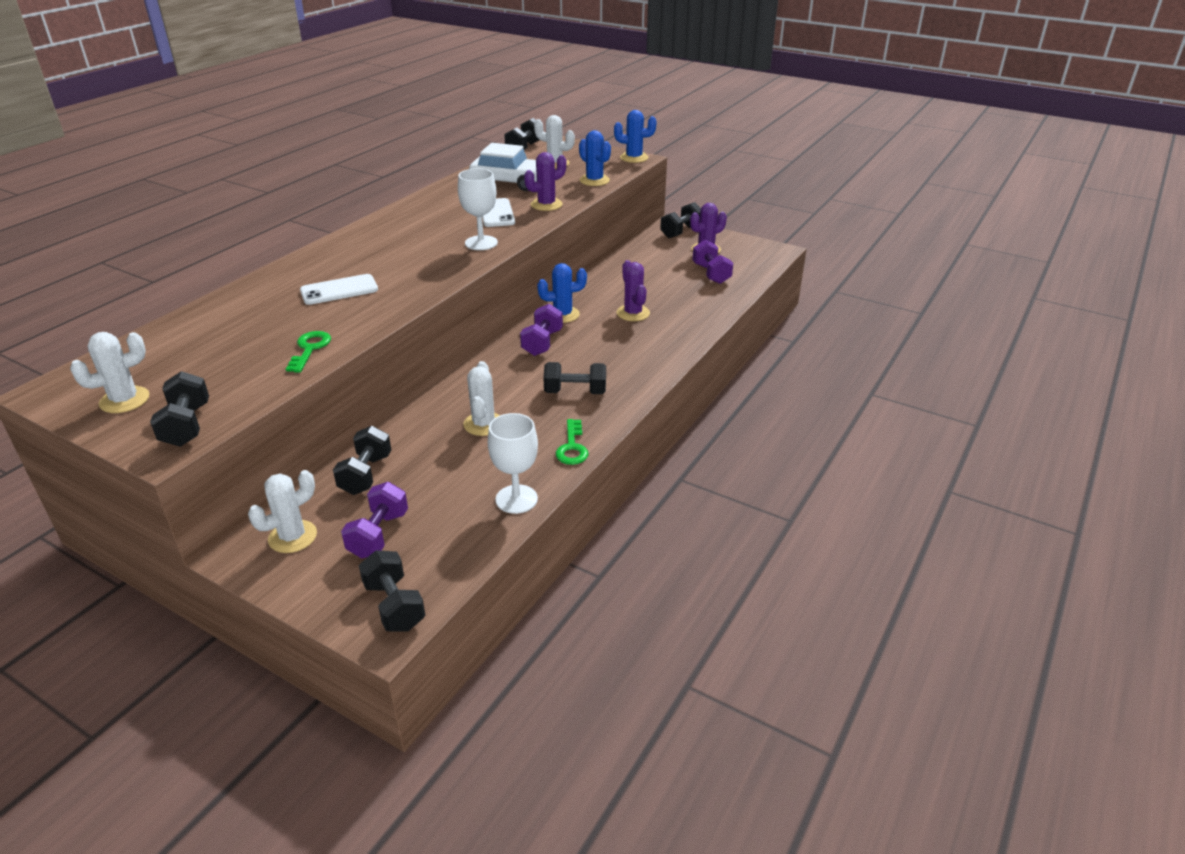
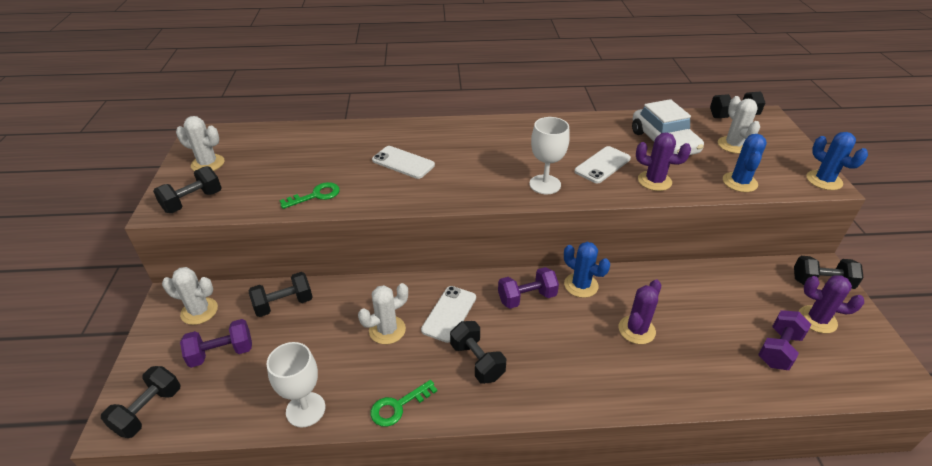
camera: 55 degrees right, 5 degrees up
(508, 385) = (449, 314): none -> white phone

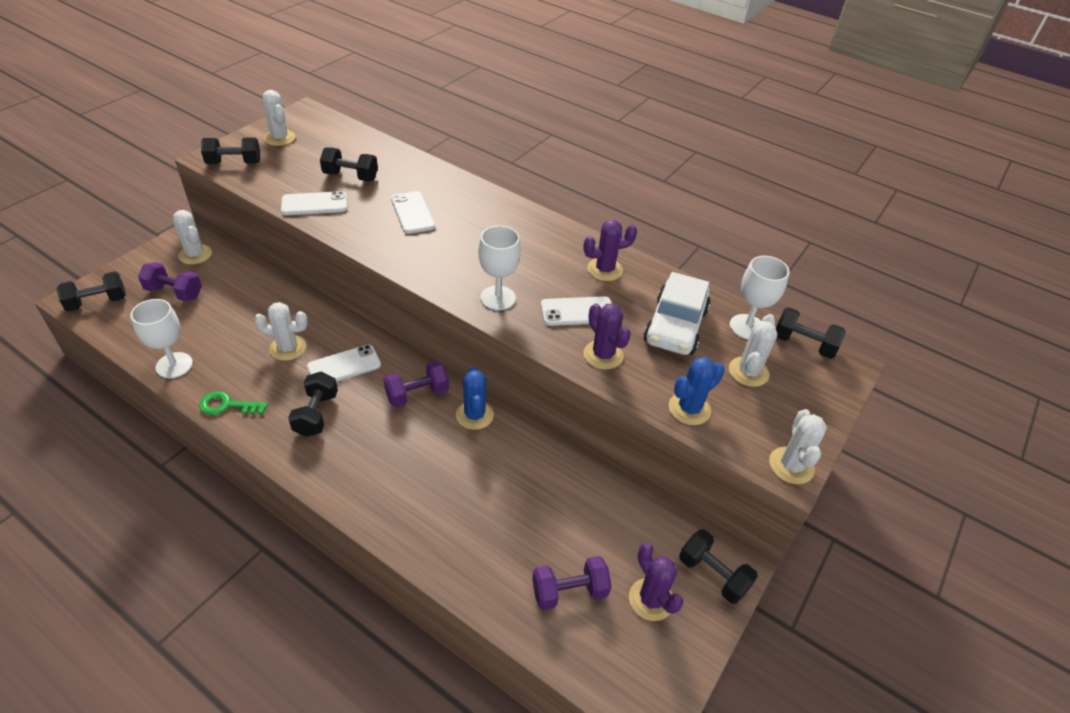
camera: 35 degrees right, 5 degrees up
(284, 304) = (248, 283): black dumbbell -> black dumbbell (350, 176)
(315, 195) = (314, 204): green key -> white phone
(527, 298) = (417, 394): purple dumbbell -> purple dumbbell turned 45 degrees counterclockwise
(636, 330) = (468, 482): purple cactus -> purple cactus (604, 269)
(696, 122) = (747, 327): none -> white goblet
(824, 180) = (791, 466): blue cactus -> white cactus

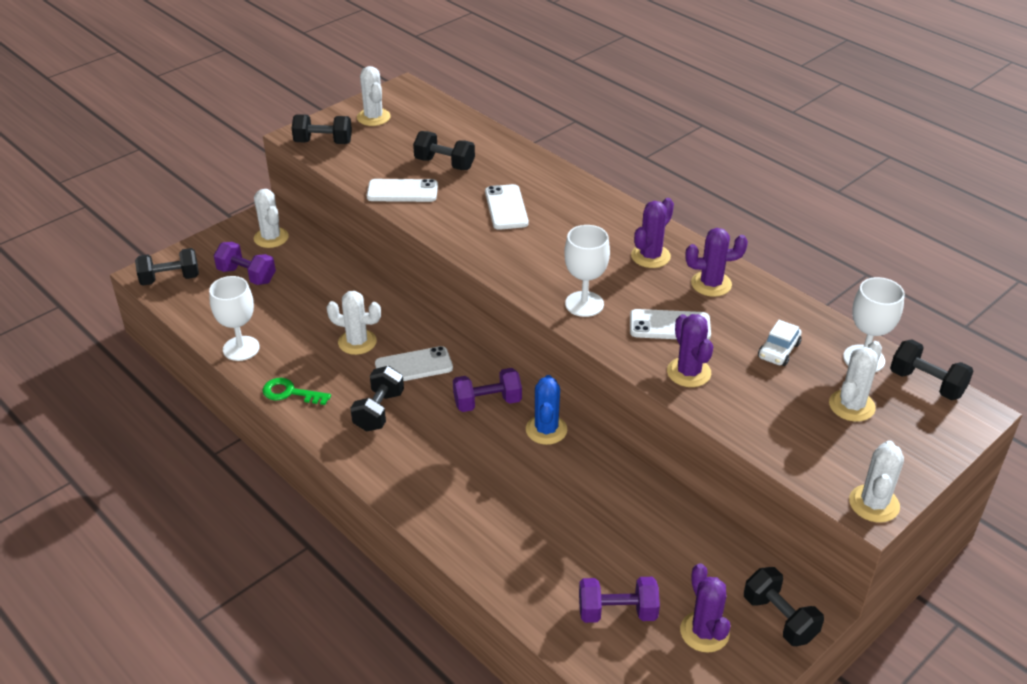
camera: 15 degrees right, 5 degrees down
(548, 248) = (650, 256): none -> purple cactus
(675, 326) = (778, 351): white car -> white car, size x0.51
(689, 409) = (773, 435): blue cactus -> none

